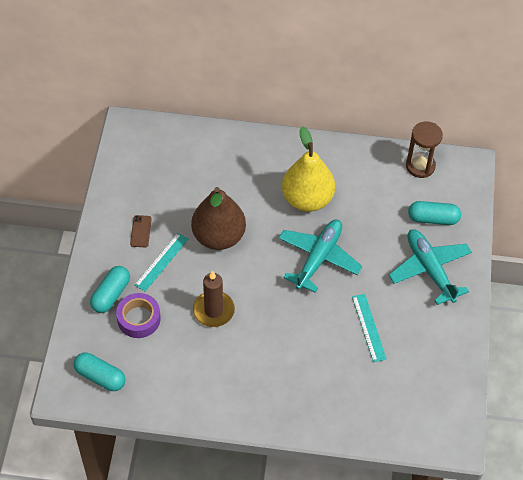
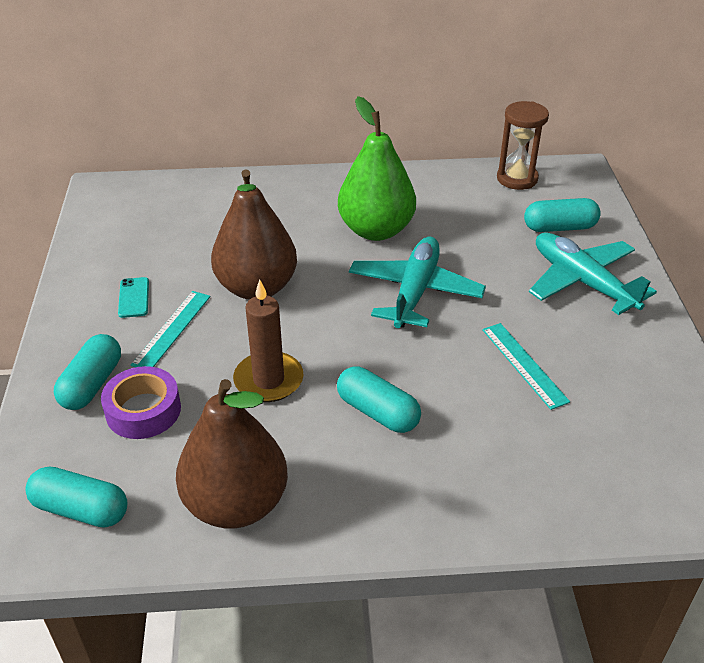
camera: 10 degrees left, 15 degrees down
(141, 231) = (134, 298): brown phone -> turquoise phone
(182, 389) = (236, 504): none -> brown pear
(272, 345) = (378, 412): none -> turquoise capsule
(307, 199) = (376, 230): yellow pear -> green pear

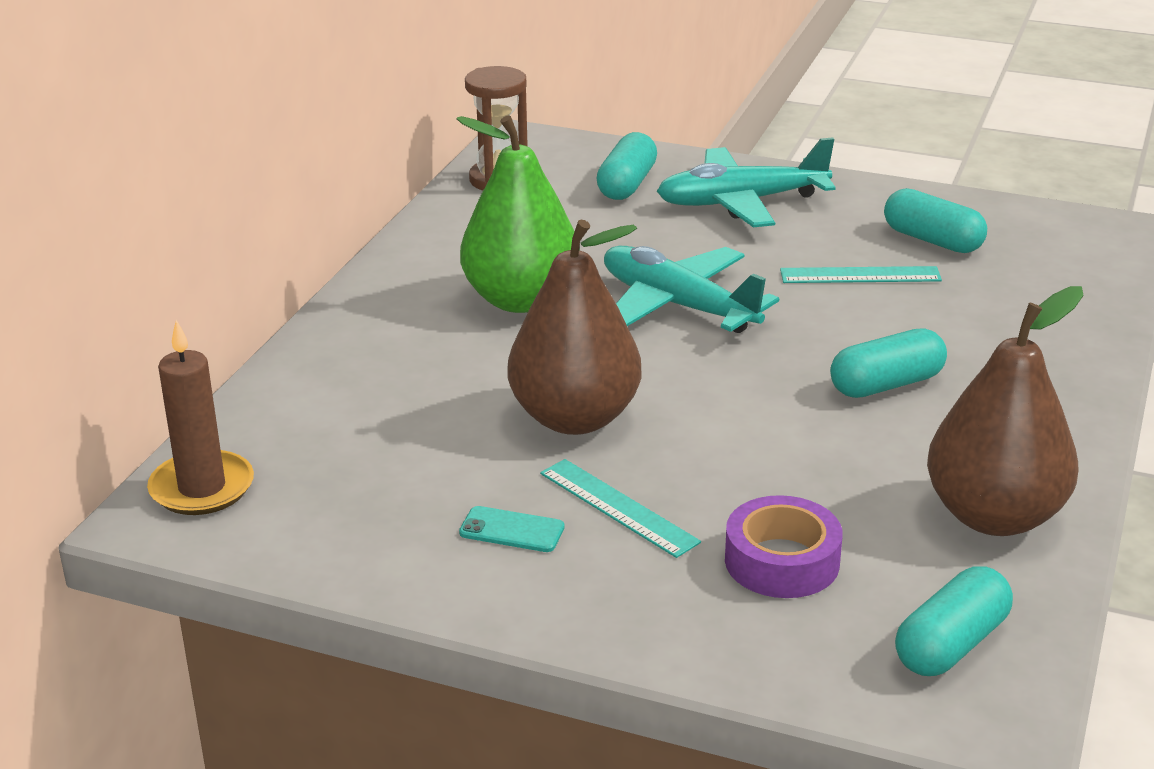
camera: 65 degrees left, 10 degrees down
(92, 384) = (695, 600): turquoise capsule -> turquoise capsule (932, 240)
(268, 380) = (781, 448): brown candle -> brown candle (202, 488)

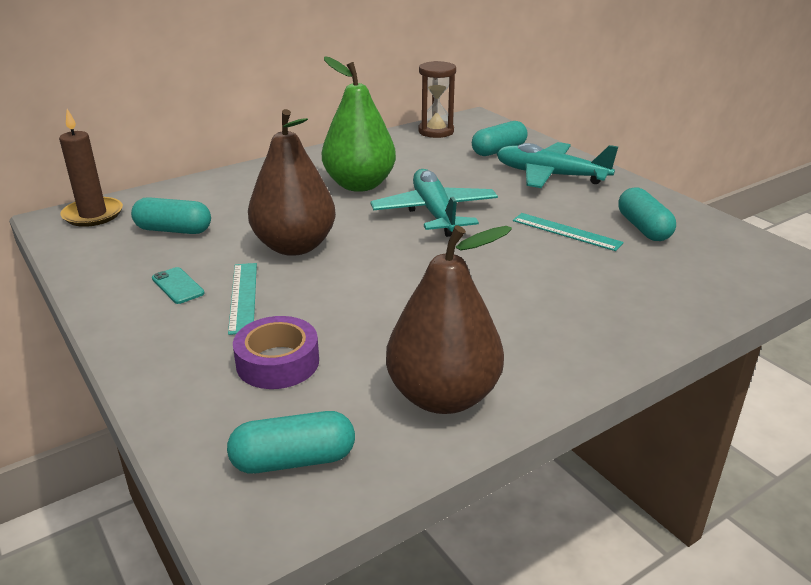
camera: 35 degrees right, 0 degrees up
(886, 384) = (492, 293): turquoise capsule -> turquoise capsule (174, 230)

